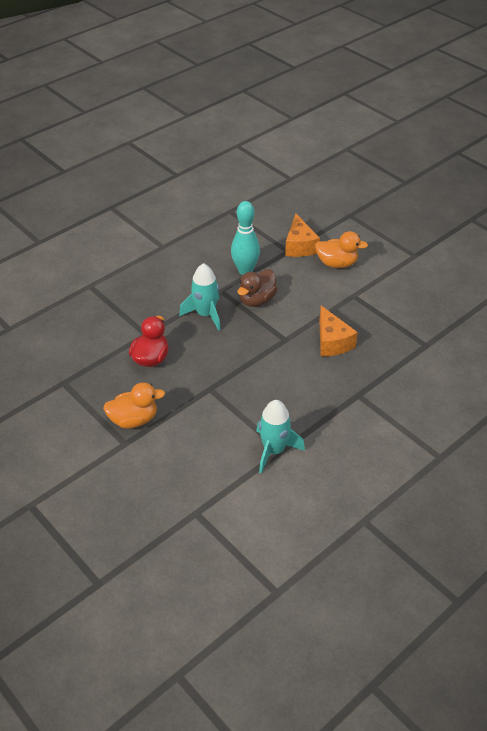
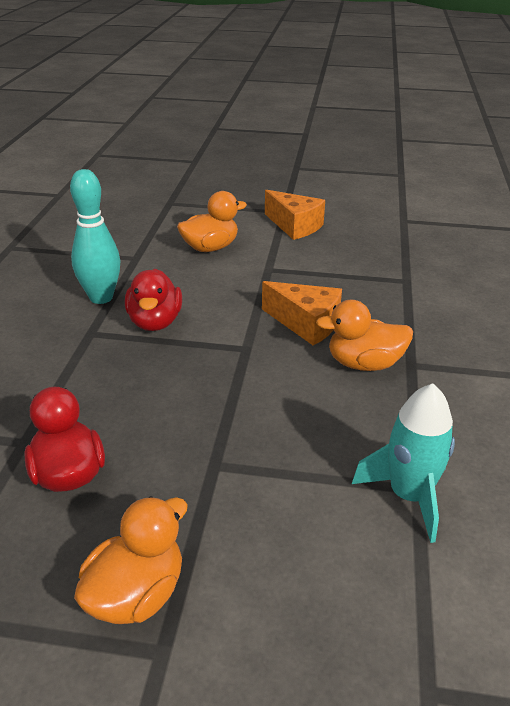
camera: 40 degrees left, 10 degrees down
(205, 314) = (98, 370): turquoise rocket -> none
(257, 300) = (155, 322): brown duck -> red duck
(299, 246) = (144, 248): orange cheese -> orange cheese (294, 226)
(334, 381) = (364, 364): none -> orange duck

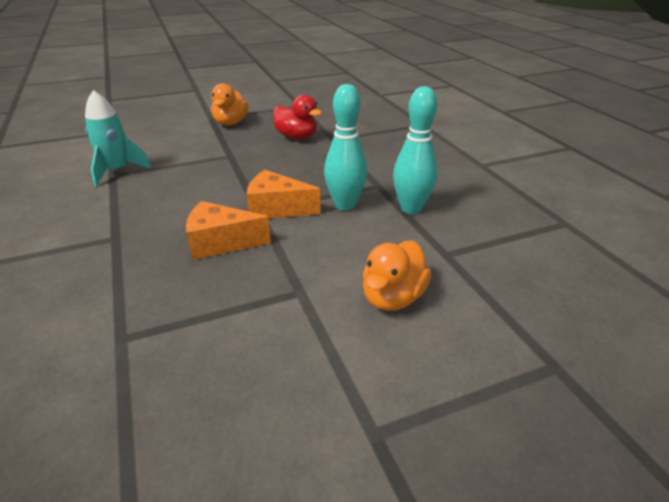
camera: 150 degrees right, 0 degrees up
(155, 322) = (345, 205): red duck -> turquoise bowling pin
(294, 226) = (326, 394): orange cheese -> orange cheese (277, 208)
(364, 364) = (157, 226): orange duck -> none

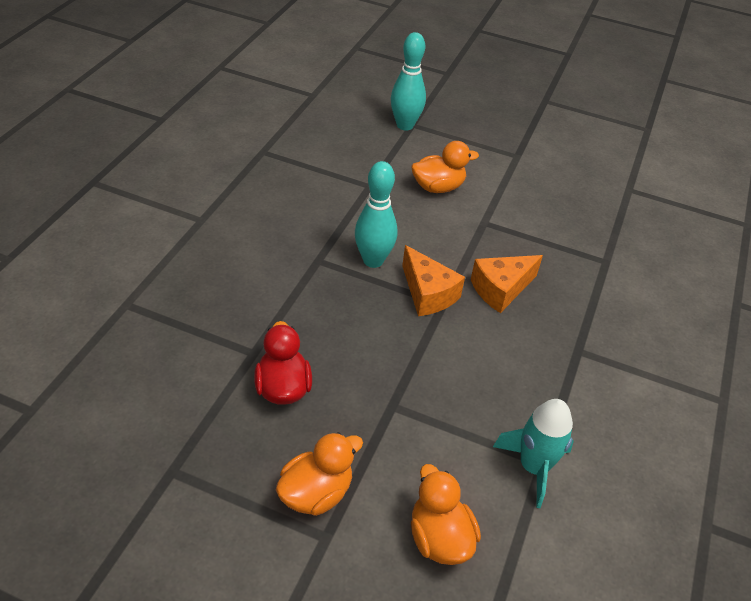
camera: 140 degrees left, 10 degrees up
(155, 135) = (439, 538): none -> orange duck
(221, 243) = (501, 289): orange cheese -> orange cheese turned 105 degrees clockwise
(411, 208) = (332, 225): turquoise bowling pin -> turquoise bowling pin (405, 125)

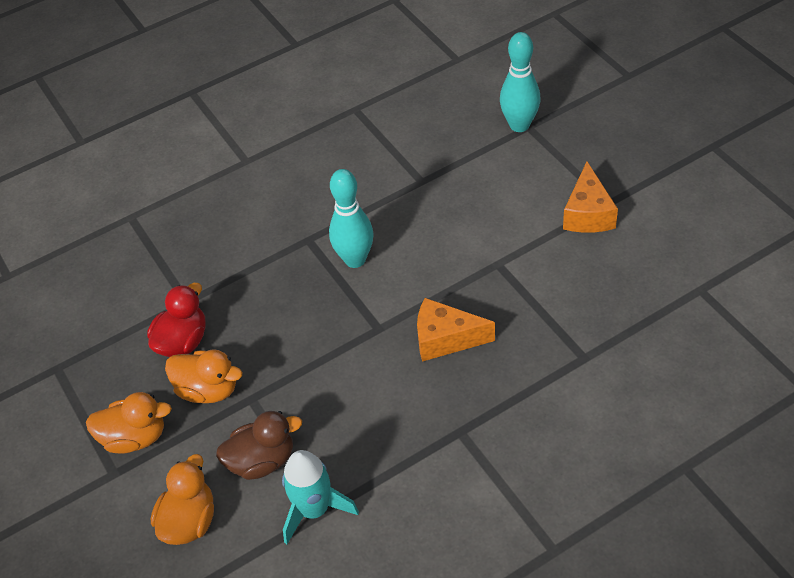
camera: 45 degrees right, 5 degrees up
(428, 294) = (373, 313): orange cheese -> orange cheese (588, 214)
(438, 187) = (487, 208): orange duck -> orange duck (208, 390)
(452, 451) = (262, 461): none -> brown duck

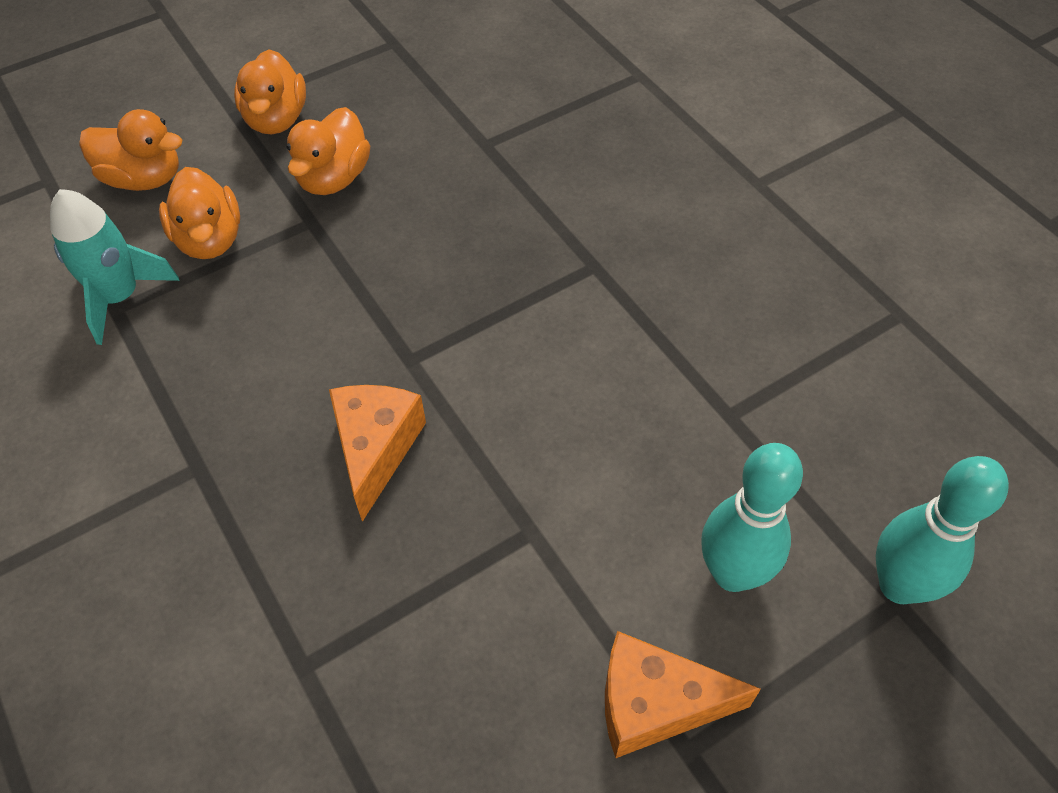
camera: 85 degrees right, 5 degrees up
(183, 341) = (416, 147): red duck -> none
(262, 461) = (210, 239): brown duck -> orange duck
(355, 259) = (550, 326): turquoise bowling pin -> turquoise bowling pin (732, 573)

